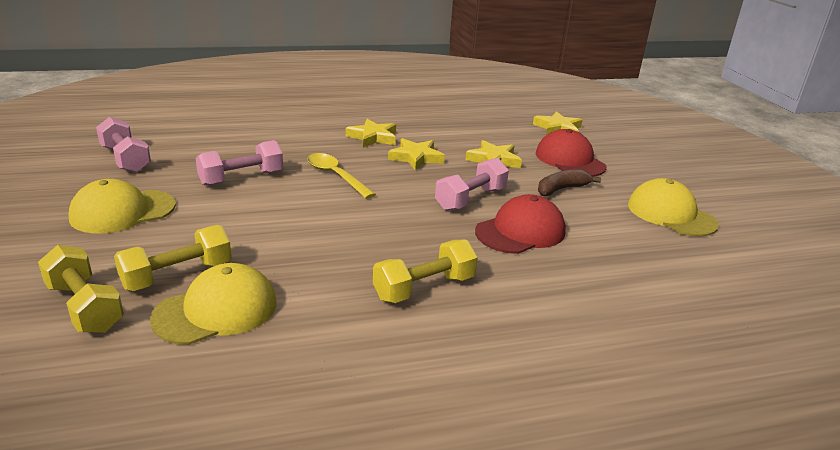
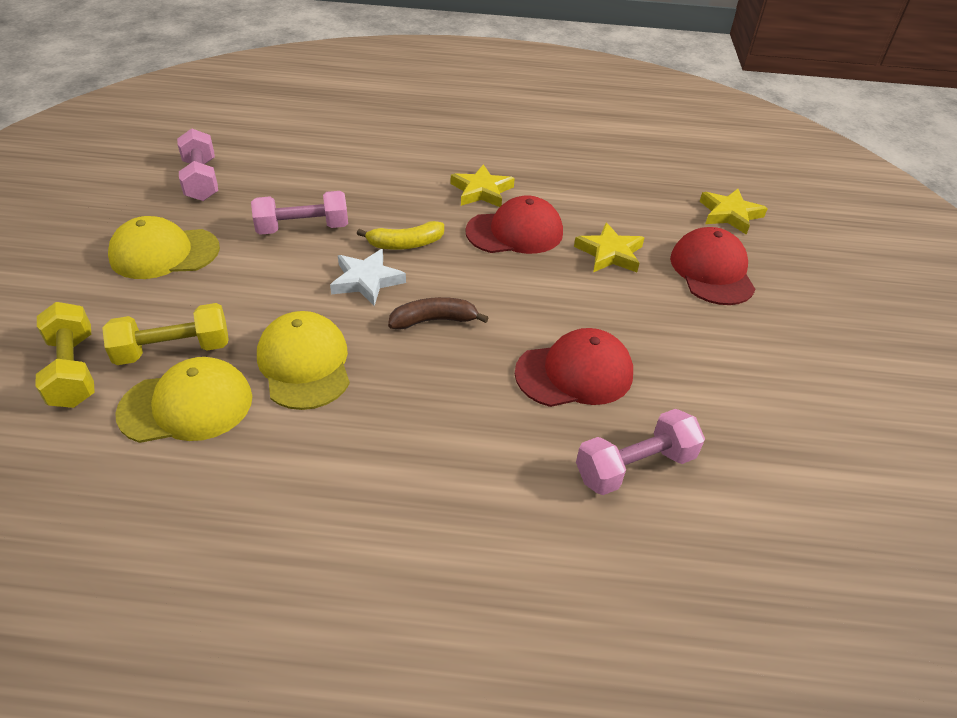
camera: 20 degrees right, 15 degrees up
(320, 203) = (366, 281): none -> white star
(335, 176) = (405, 244): yellow spoon -> yellow banana
(416, 157) = (515, 232): yellow star -> red cap
(424, 288) = (412, 430): yellow dumbbell -> none
(470, 199) = (543, 310): pink dumbbell -> pink dumbbell (635, 466)
(562, 189) = (670, 317): brown banana -> brown banana (434, 320)
(671, 214) = (795, 389): yellow cap -> yellow cap (304, 364)

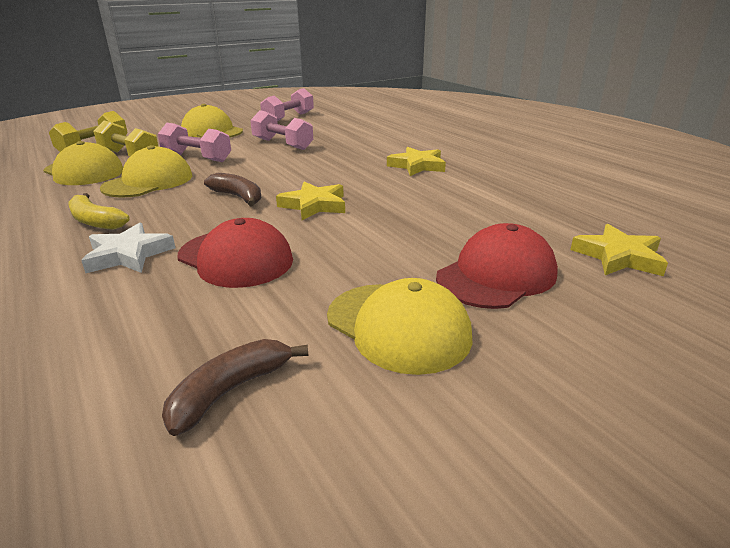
camera: 55 degrees right, 15 degrees down
(366, 281) = (254, 170): white star -> white star (128, 255)
(405, 244) = (311, 167): yellow banana -> yellow banana (95, 221)
(515, 232) = (388, 188): red cap -> none
(610, 253) = (429, 224): yellow star -> yellow star (314, 205)
(635, 466) = (128, 322): pink dumbbell -> pink dumbbell (197, 157)
(740, 343) = (398, 326): none -> yellow cap
(761, 443) = (230, 391): none -> brown banana

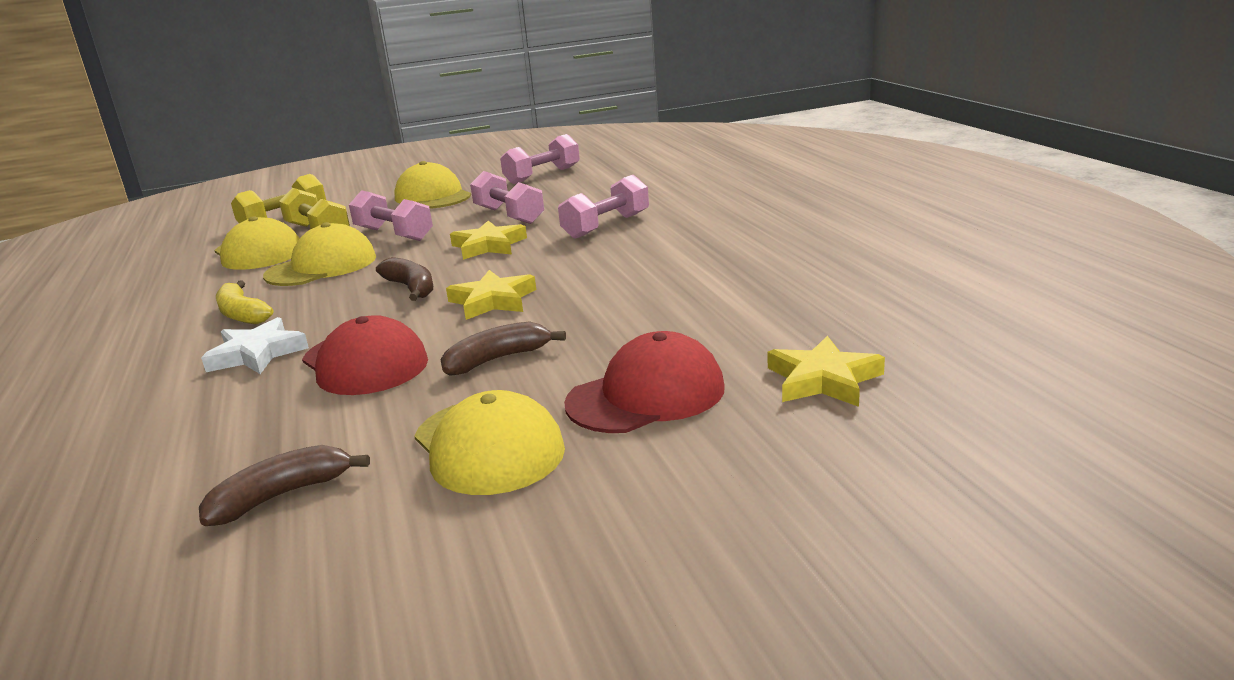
camera: 15 degrees right, 5 degrees down
(351, 251) = (497, 359): none -> brown banana
(363, 151) = (606, 226): none -> pink dumbbell
(417, 166) = (662, 248): yellow star -> yellow star (489, 246)

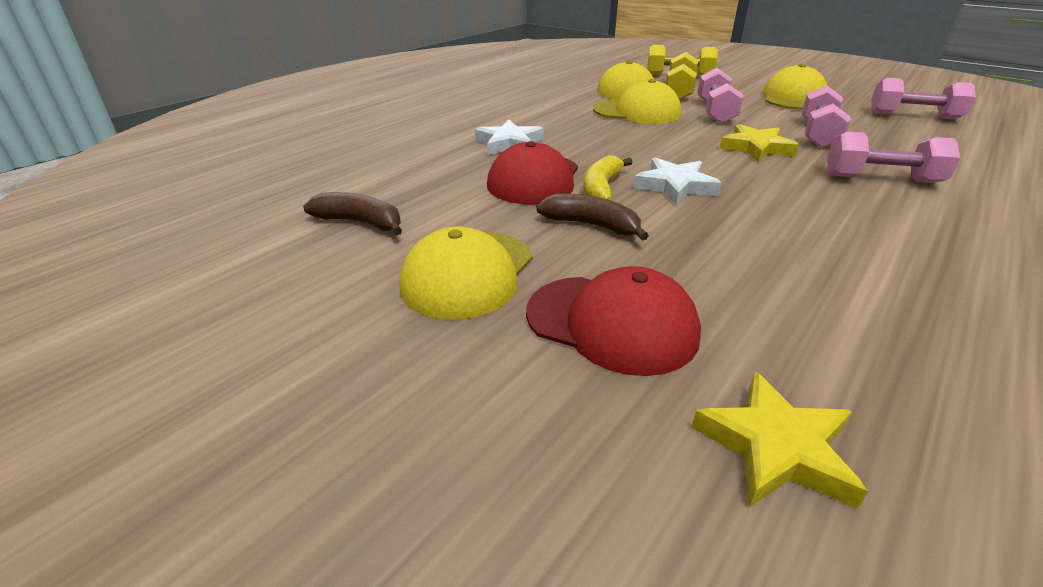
camera: 55 degrees right, 10 degrees up
(242, 314) = (549, 119): yellow banana -> yellow banana (601, 189)
(411, 288) = (650, 150): brown banana -> none
(493, 301) = (675, 186): yellow star -> white star

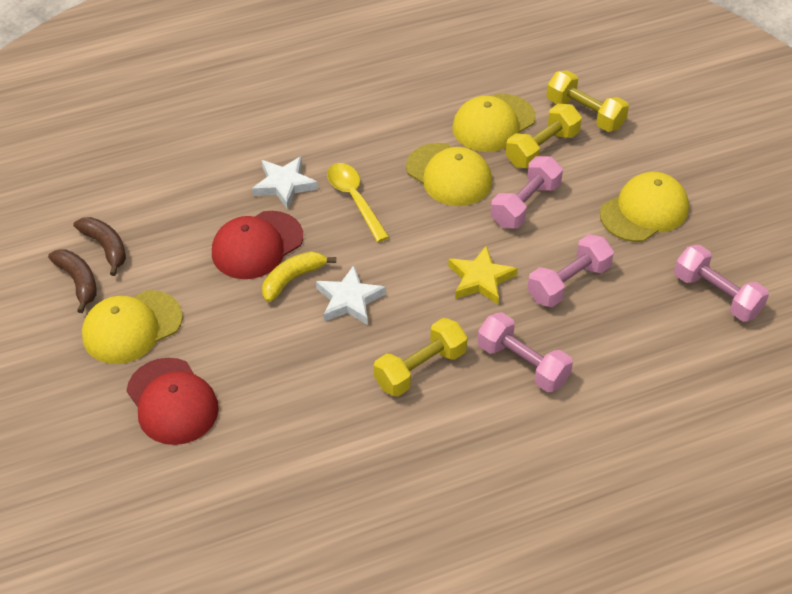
camera: 30 degrees right, 15 degrees up
(583, 137) = (354, 199): none -> yellow spoon
(592, 225) = (244, 316): brown banana -> brown banana (78, 282)
(775, 448) = (168, 502): yellow star -> none
(815, 207) = (420, 369): none -> yellow dumbbell

